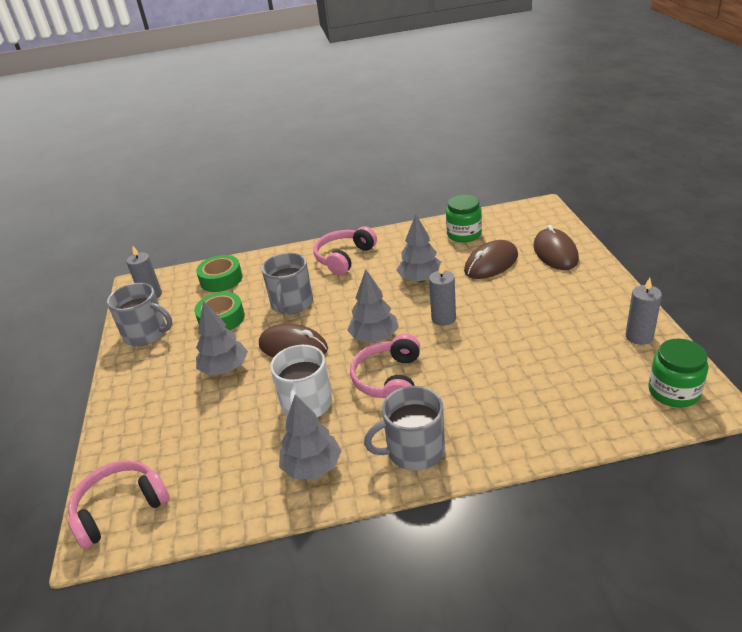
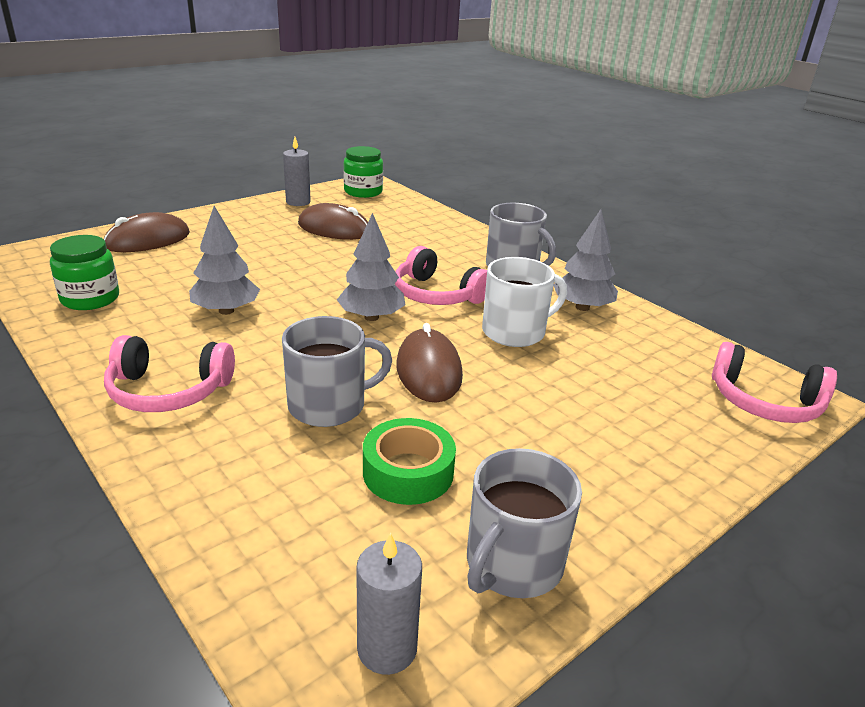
camera: 125 degrees left, 5 degrees down
(146, 334) = (512, 564): grey mug -> grey mug turned 135 degrees counterclockwise
(221, 279) = (279, 536): green tape -> none
(225, 369) = (514, 415): grey tree -> none
(388, 379) = (436, 294): pink headphones -> pink headphones turned 60 degrees clockwise
(443, 318) = (311, 283): grey candle -> none
(491, 263) = (177, 271): brown mouse -> brown mouse (334, 229)

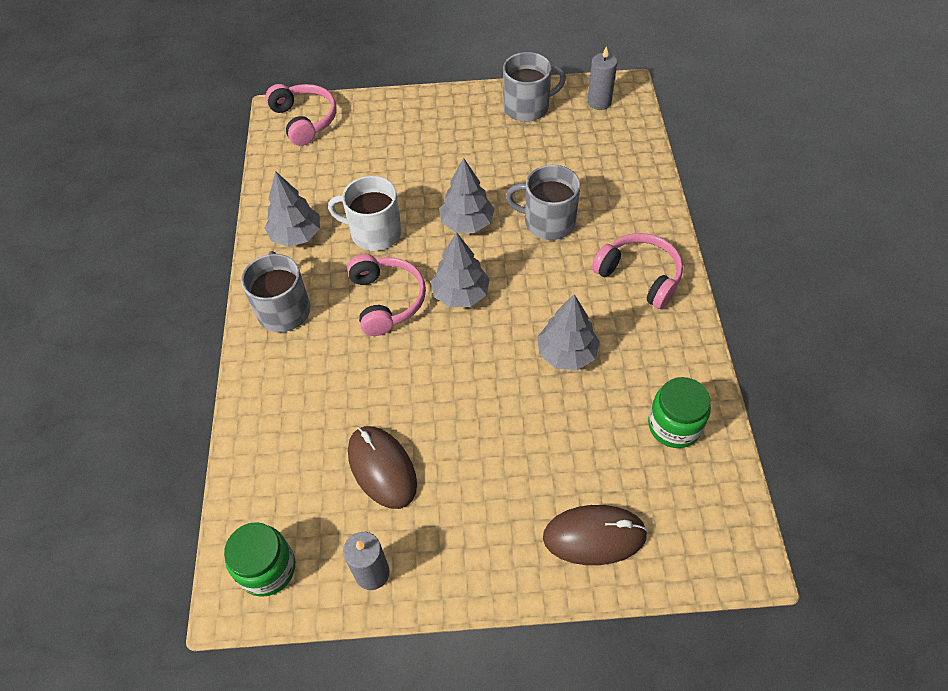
camera: 140 degrees left, 25 degrees up
(408, 472) = (536, 163): green tape -> none
(428, 371) = (467, 223): brown mouse -> grey tree

